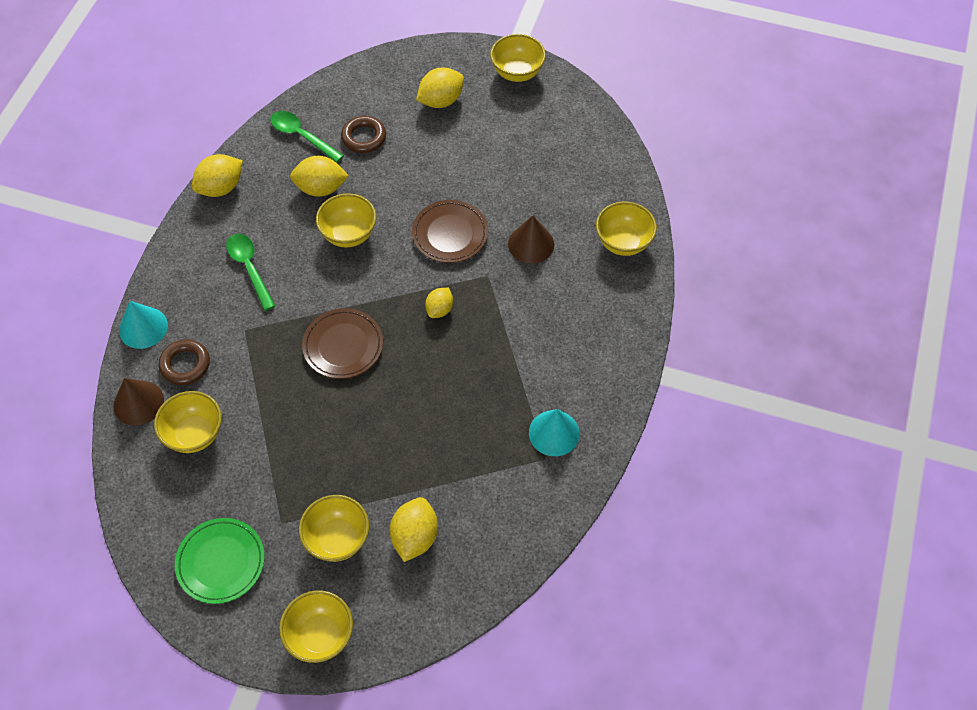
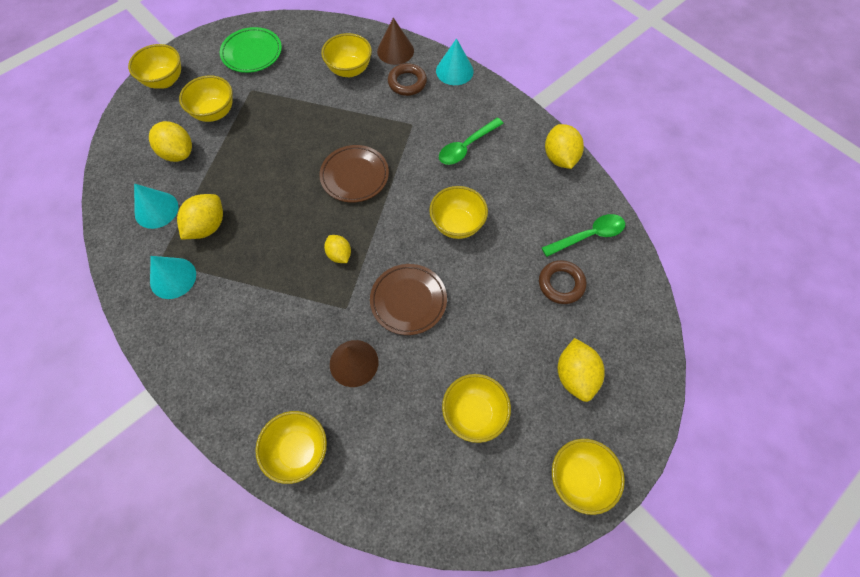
camera: 120 degrees right, 5 degrees up
(249, 268) = (466, 147): green spoon -> green spoon turned 135 degrees clockwise
(321, 188) = (519, 225): yellow lemon -> yellow lemon (207, 226)
(495, 504) = (156, 210): none -> turquoise cone
(515, 148) = (474, 414): none -> yellow bowl

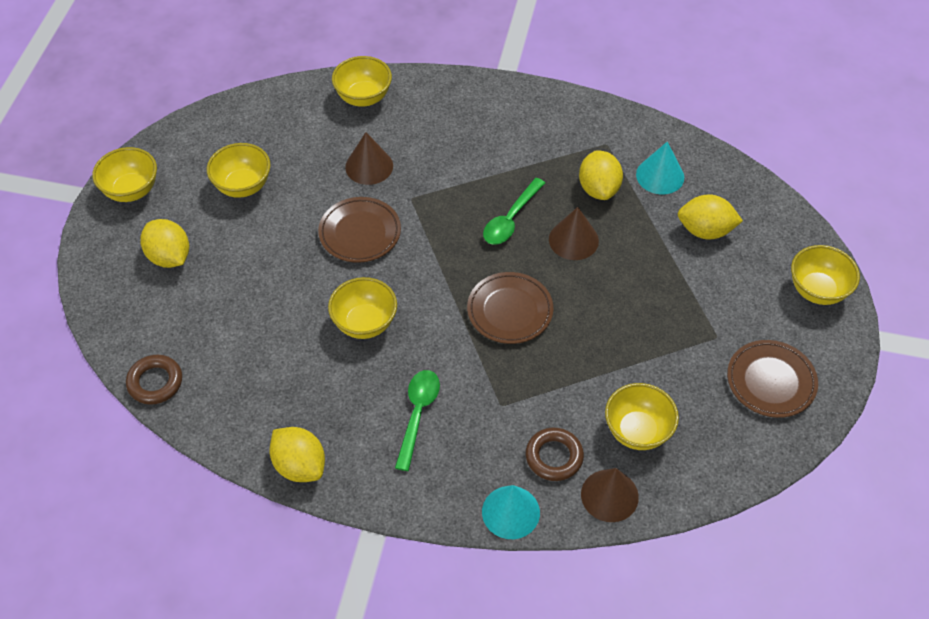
camera: 145 degrees right, 10 degrees down
(173, 278) = (580, 139): turquoise cone -> none
(214, 113) = (722, 289): yellow bowl -> none
(252, 53) = (771, 381): green plate -> brown plate
(265, 199) = (573, 240): none -> brown cone
(339, 255) = (456, 233): yellow lemon -> none
(561, 284) = (222, 325): brown ring -> brown ring (155, 382)
(588, 236) = (218, 390): green spoon -> green spoon (510, 219)

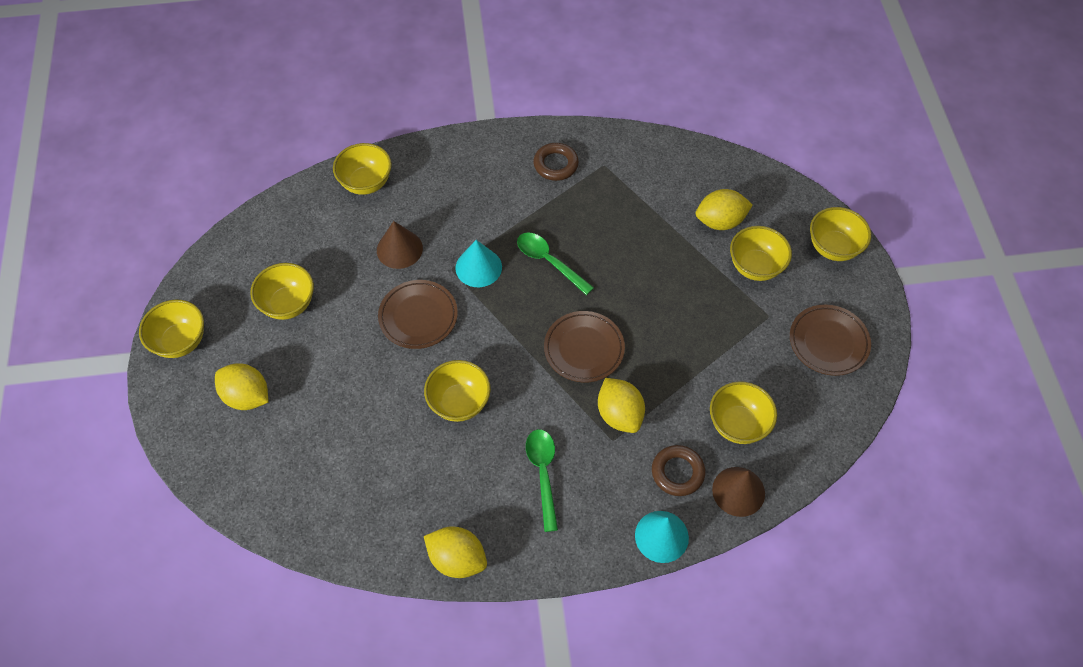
camera: 20 degrees left, 5 degrees up
(155, 382) = (287, 525): brown ring -> brown ring (555, 164)
(510, 219) = (549, 262): green spoon -> green spoon turned 120 degrees clockwise
(573, 240) = (612, 264): brown cone -> none
(598, 189) = (614, 209): yellow lemon -> yellow lemon (619, 414)
(660, 175) = (661, 181): turquoise cone -> turquoise cone (478, 267)
(723, 285) = (755, 267): none -> yellow bowl

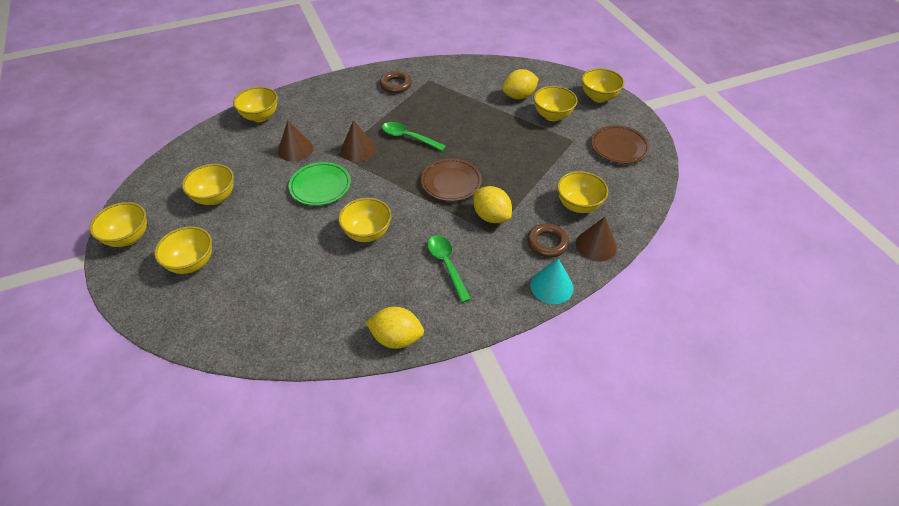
camera: 15 degrees left, 10 degrees down
(247, 396) = (192, 263): yellow lemon -> yellow bowl
(418, 316) = (320, 186): brown plate -> green plate
(478, 267) = (358, 149): turquoise cone -> brown cone

